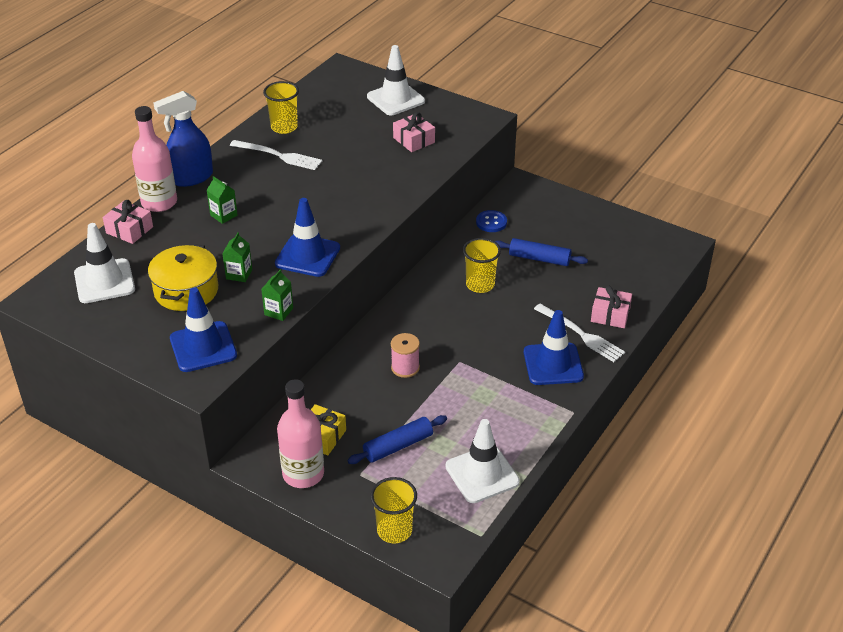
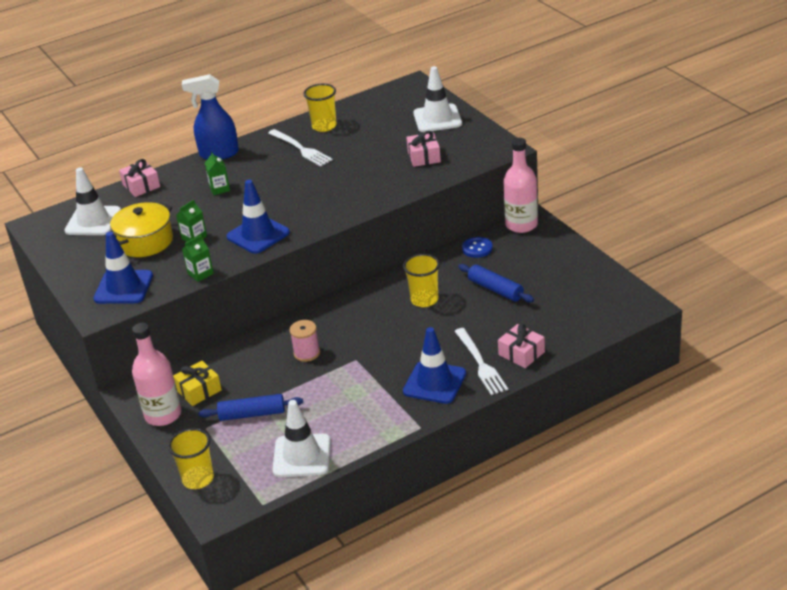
camera: 30 degrees right, 5 degrees down
(159, 202) = (179, 169): pink bottle -> pink bottle (521, 225)

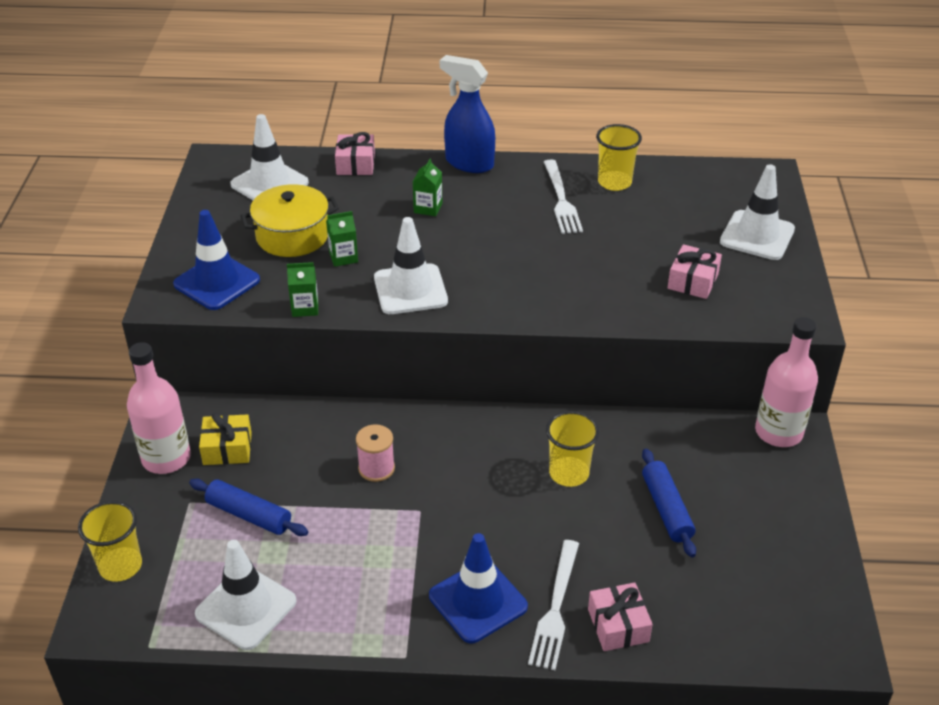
camera: 30 degrees right, 5 degrees up
(258, 235) = (410, 290): blue traffic cone -> white traffic cone
(477, 248) = (694, 436): blue button -> none

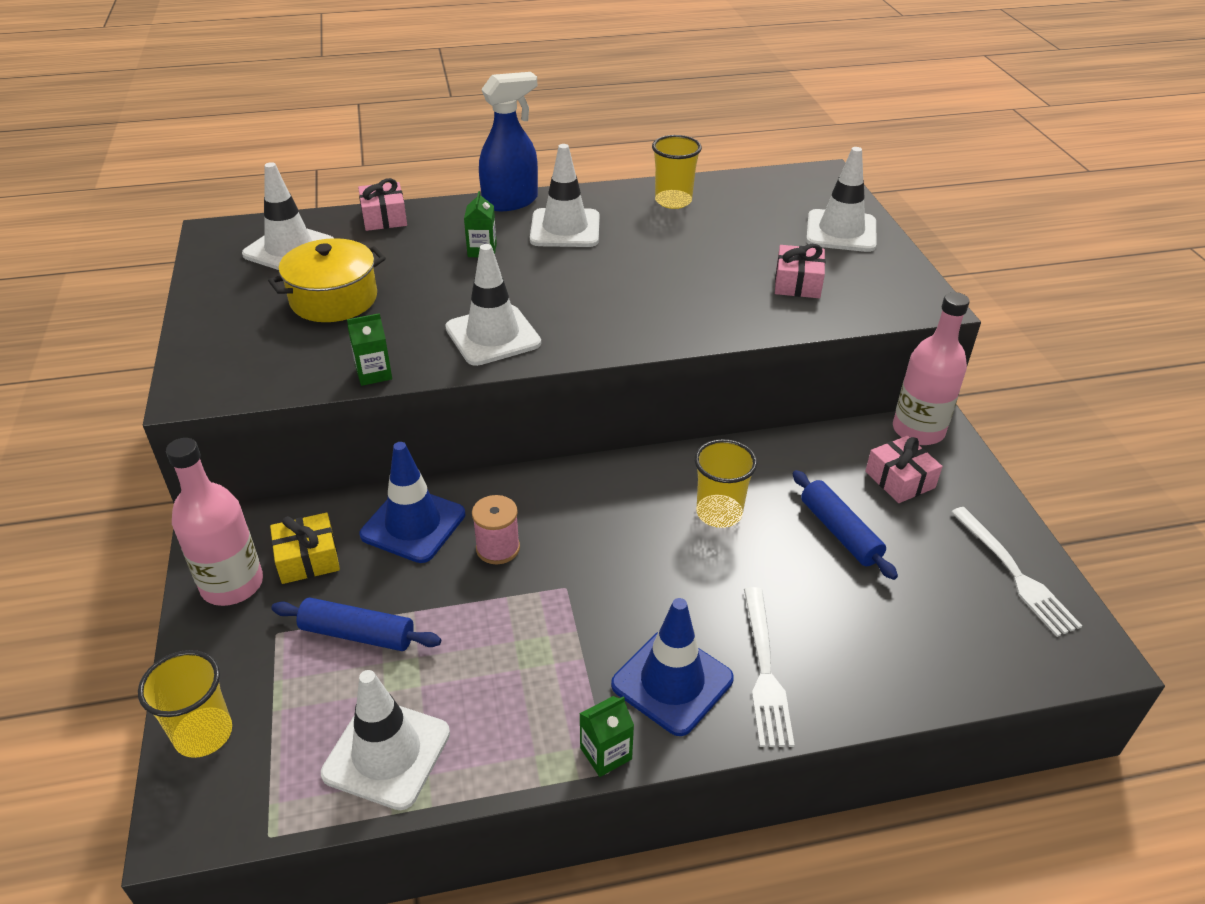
camera: 15 degrees left, 0 degrees up
(217, 282) = (255, 361): blue traffic cone -> blue traffic cone (413, 524)
(343, 257) = (402, 313): green carton -> green carton (606, 753)
(469, 163) = (511, 201): blue spray bottle -> blue spray bottle turned 135 degrees clockwise
(506, 197) = (565, 229): none -> white traffic cone
(561, 200) = (625, 224): white fork -> white fork (1015, 574)
(618, 625) = (843, 675): pink gift -> pink gift (900, 479)

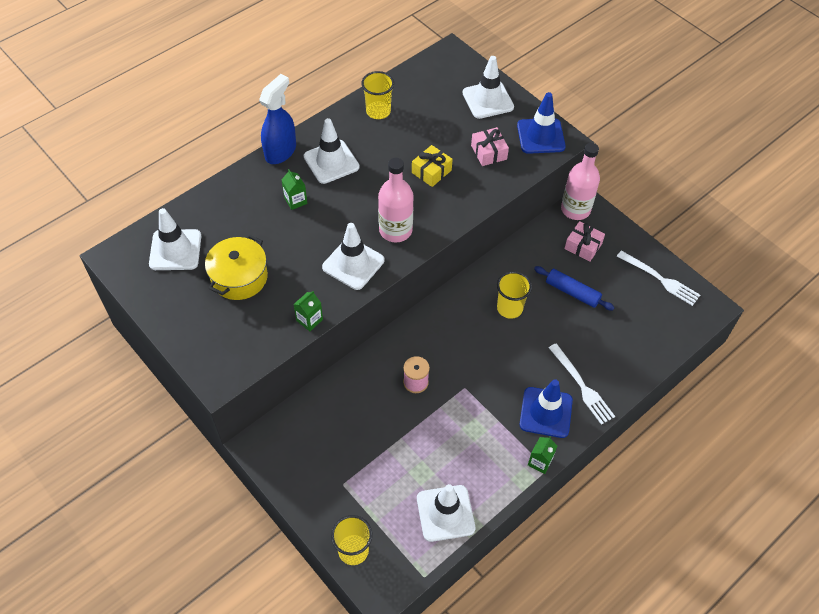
camera: 30 degrees left, 15 degrees up
(232, 584) = (296, 471): pink bottle -> pink bottle (395, 230)
(308, 558) = (323, 436): yellow gift -> yellow gift (431, 171)
(358, 633) = (383, 463): blue rolling pin -> none
(384, 217) = (212, 198): pink gift -> none
(413, 524) = (362, 390): blue traffic cone -> blue traffic cone (540, 136)

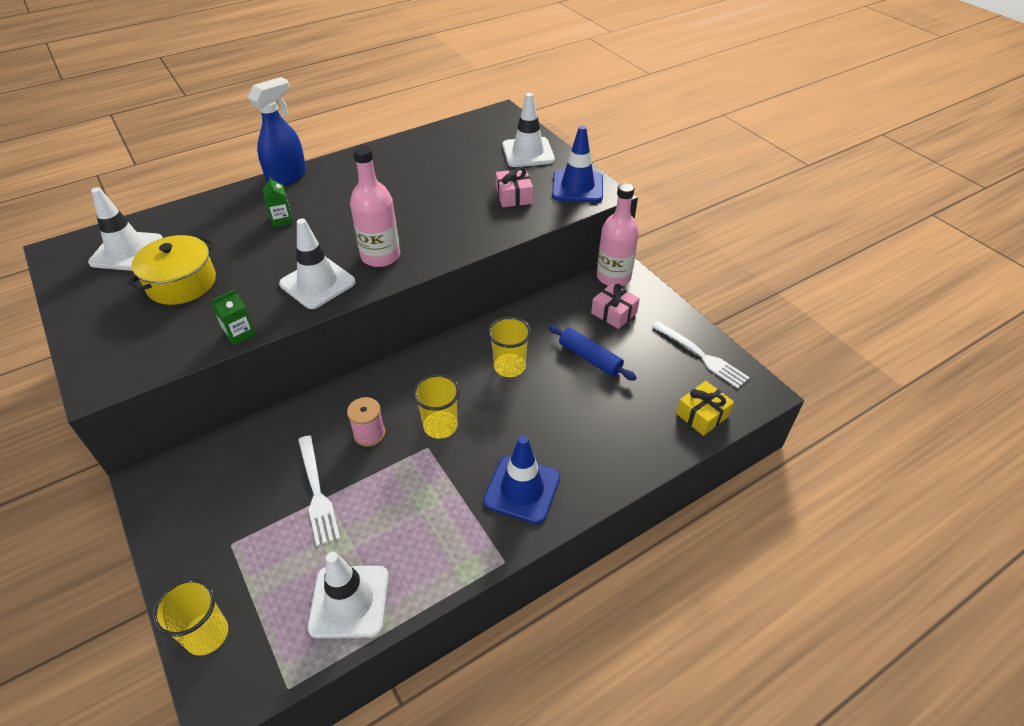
camera: 10 degrees right, 10 degrees down
(331, 162) = (337, 190): white traffic cone -> none
(378, 111) = (406, 153): yellow cup -> yellow cup (440, 426)
(431, 171) = (443, 207): yellow gift -> yellow gift (702, 415)
(540, 462) = (497, 550): green carton -> none
(582, 386) = (577, 463): white fork -> white fork (317, 492)

